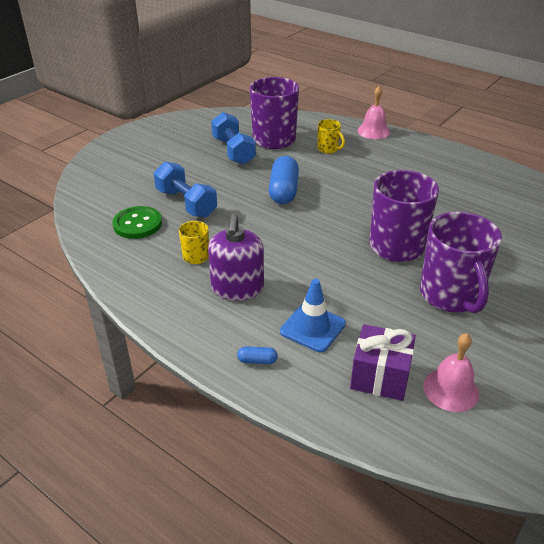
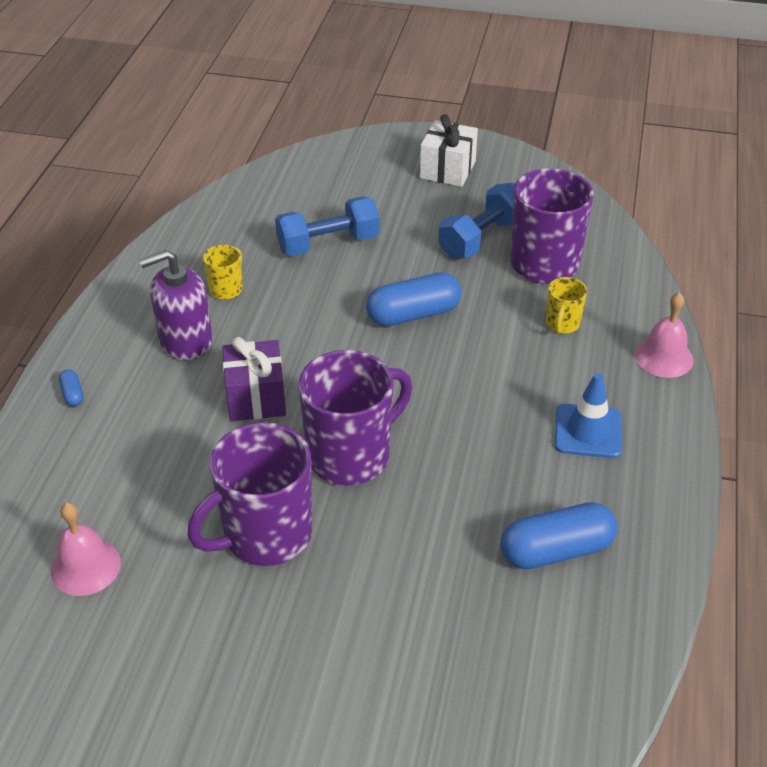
camera: 65 degrees right, 5 degrees up
(137, 224) = (262, 225): green button -> none
(156, 143) = (447, 170): none -> white gift
(186, 203) = (328, 244): blue dumbbell -> blue dumbbell turned 45 degrees clockwise
(312, 328) = (143, 421): blue traffic cone -> blue traffic cone (588, 431)
(380, 377) = (84, 499): purple gift -> purple gift (256, 398)
(498, 199) = (556, 550): none -> blue capsule

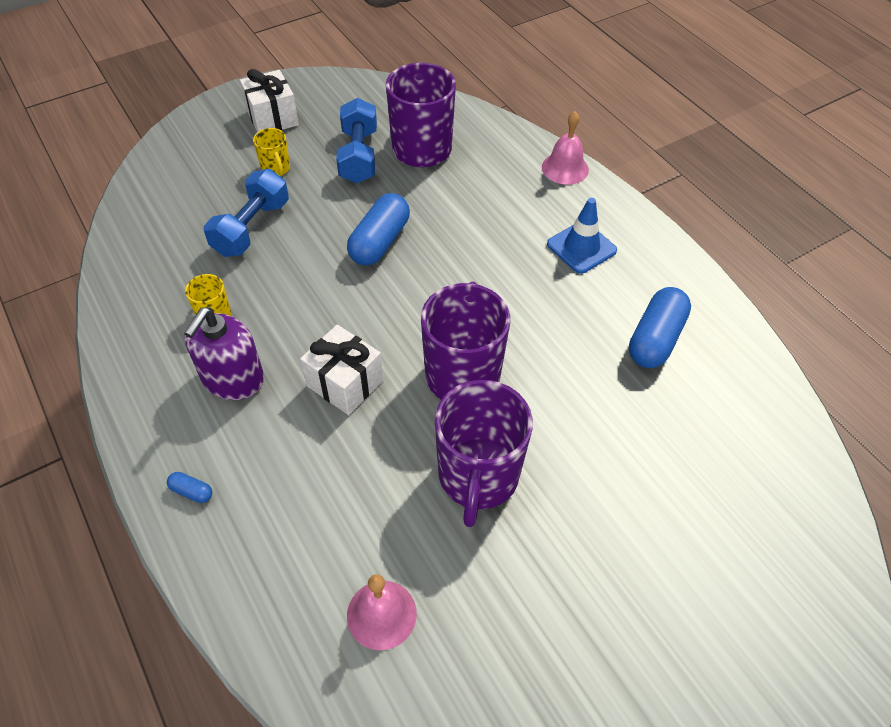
camera: 45 degrees left, 10 degrees up
(256, 398) = (345, 383): purple gift -> white gift
(562, 324) = (482, 185): yellow mug -> yellow mug (276, 169)

